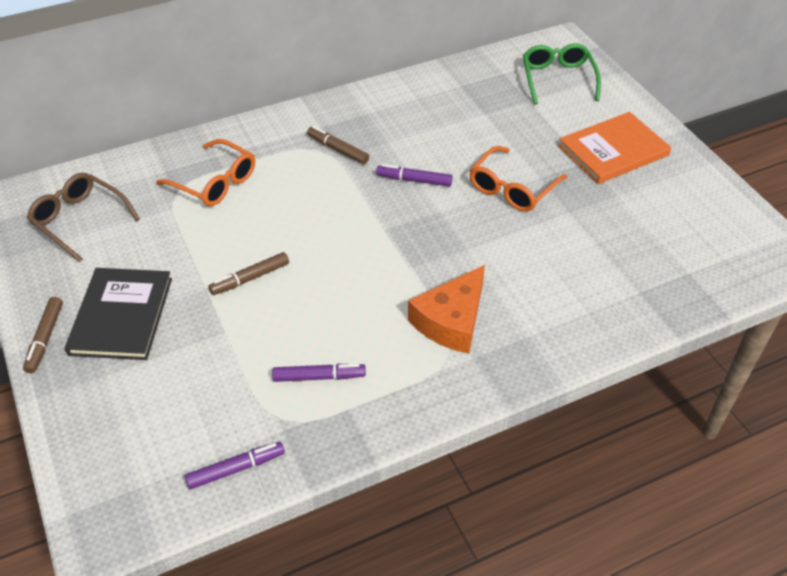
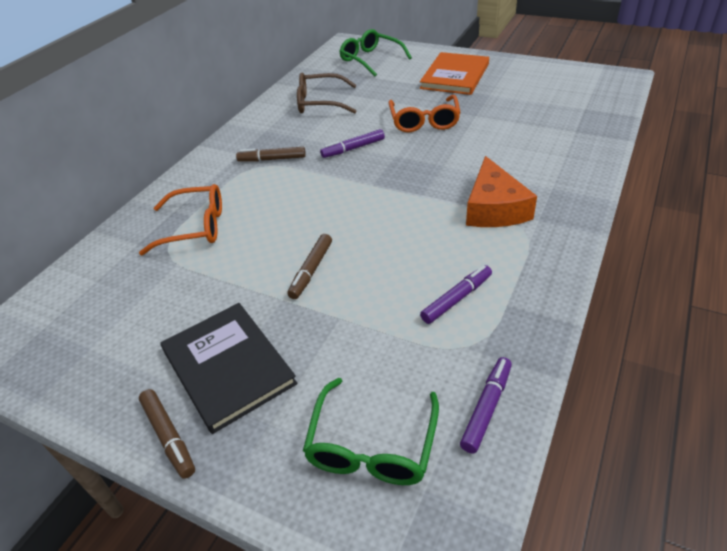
camera: 35 degrees left, 5 degrees down
(80, 220) = (92, 322): brown glasses -> brown glasses (320, 102)
(143, 435) = (372, 444): none -> green glasses

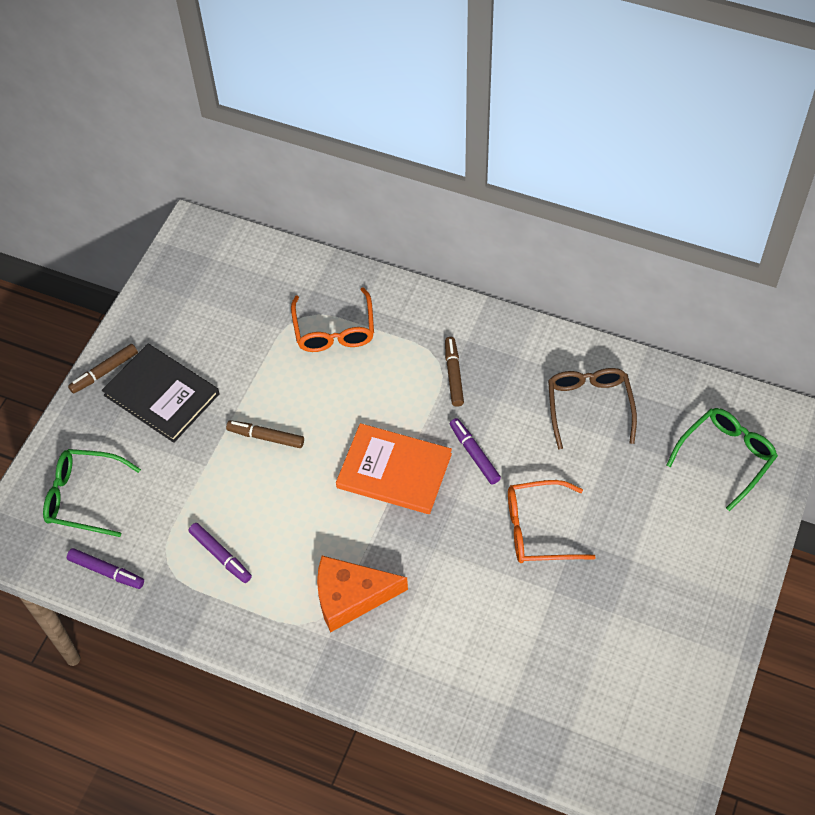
camera: 85 degrees right, 15 degrees up
(228, 367) = (161, 395): black book -> black book turned 75 degrees clockwise
(455, 76) = (671, 569): orange book -> orange book (394, 470)

